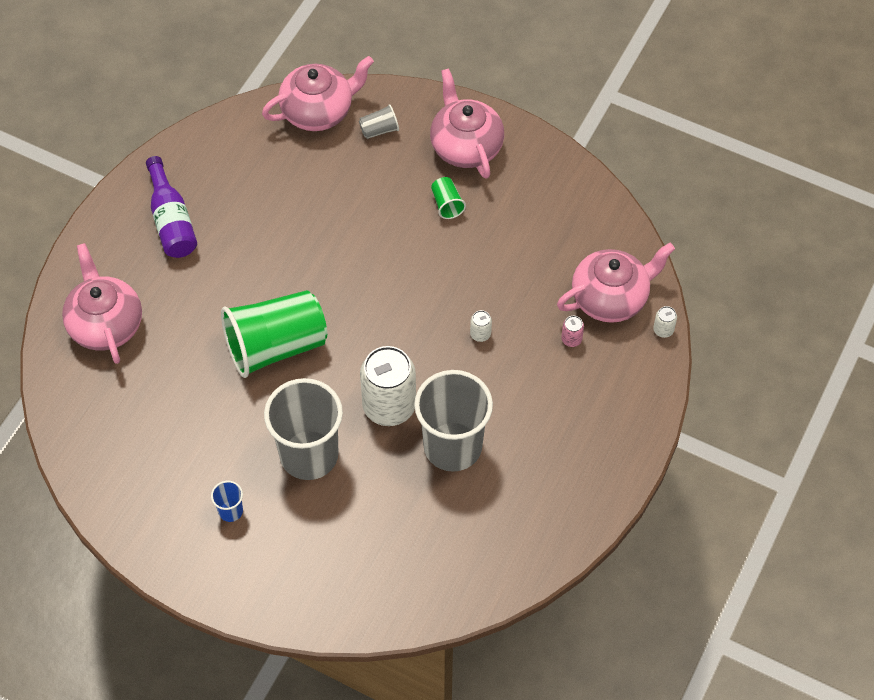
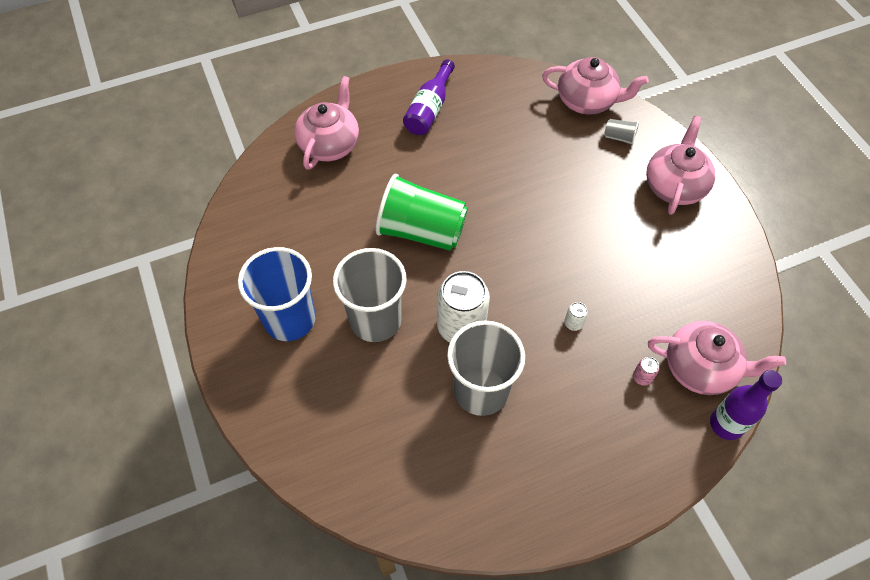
camera: 40 degrees right, 0 degrees up
(230, 511) = (289, 319): blue cup -> blue cup, size x2.42
(447, 204) = (626, 216): green cup -> none
(663, 330) = (726, 424): white can -> purple bottle

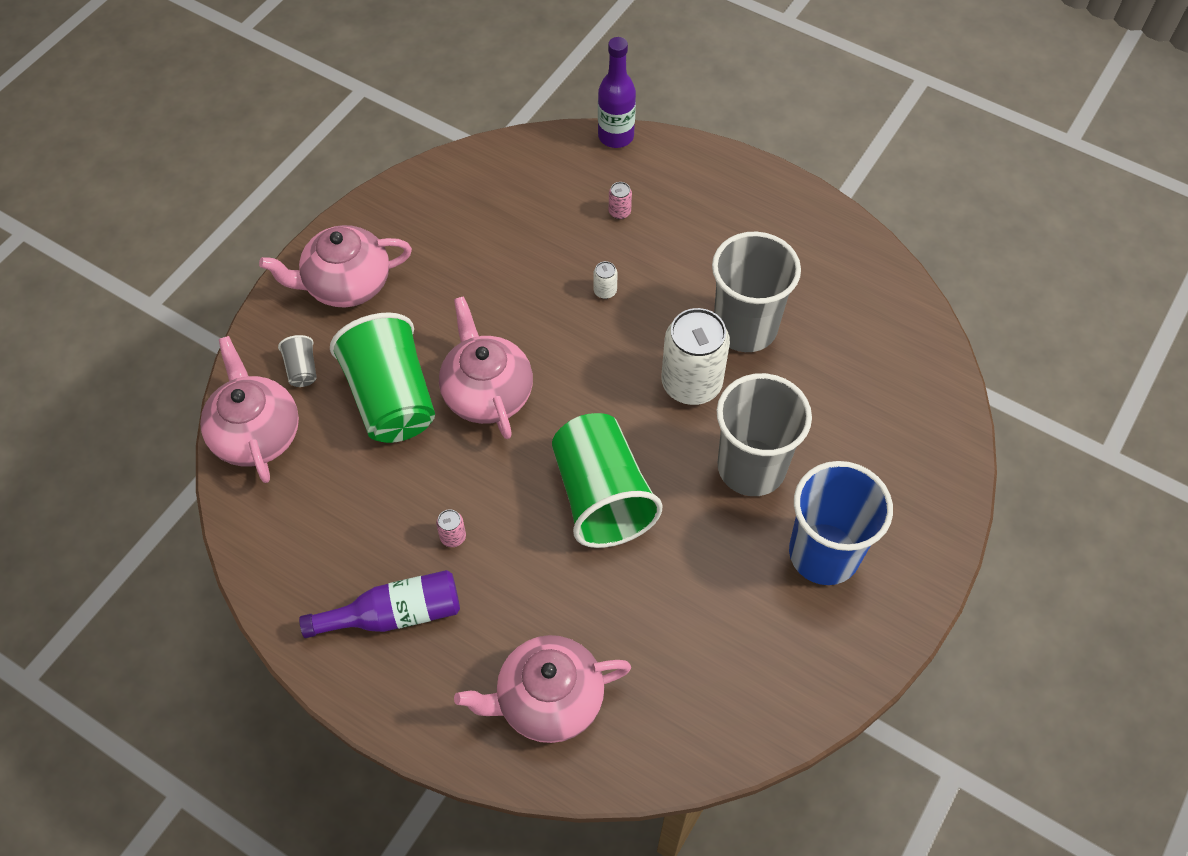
camera: 125 degrees left, 0 degrees up
(453, 152) = (453, 537): none -> pink can
(567, 168) = (391, 398): none -> green cup
(701, 368) = (572, 174): pink teapot -> pink teapot (487, 393)

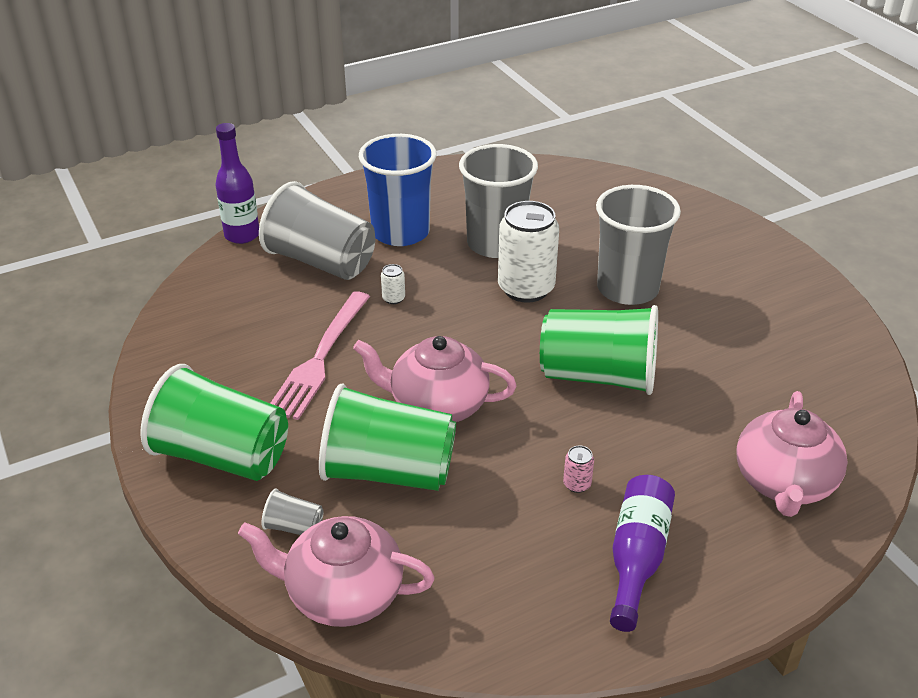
camera: 60 degrees left, 20 degrees down
(346, 284) = (222, 455): pink teapot -> green cup
(491, 283) = (320, 359): none -> pink fork
(619, 212) = (321, 261): pink can -> grey cup
(824, 553) = (727, 284): blue cup -> blue cup (400, 232)

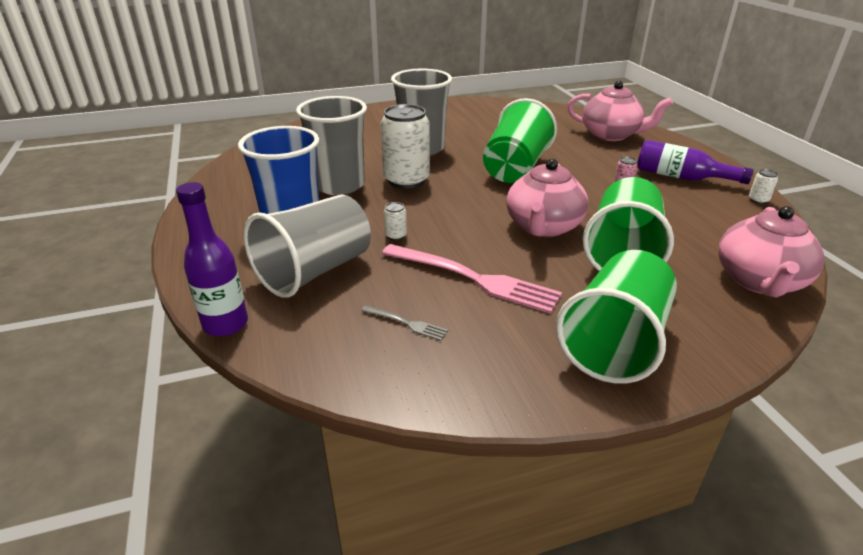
camera: 80 degrees left, 5 degrees down
(246, 325) = (407, 323): none -> grey fork
(294, 527) = (697, 302): grey cup -> none
(583, 646) = (758, 200): none -> white can

